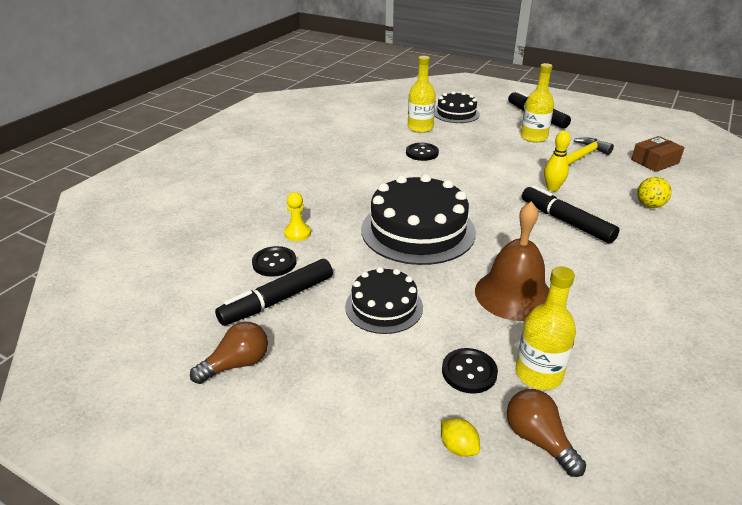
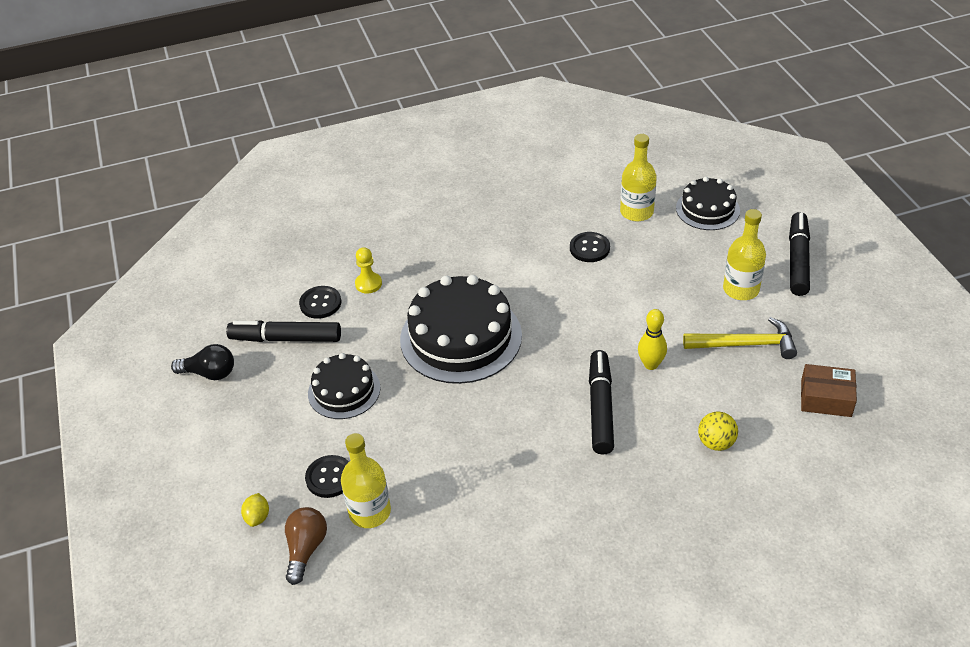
camera: 45 degrees right, 10 degrees up
(237, 364) = (210, 373): brown light bulb -> black light bulb
(514, 294) = (446, 444): brown bell -> none

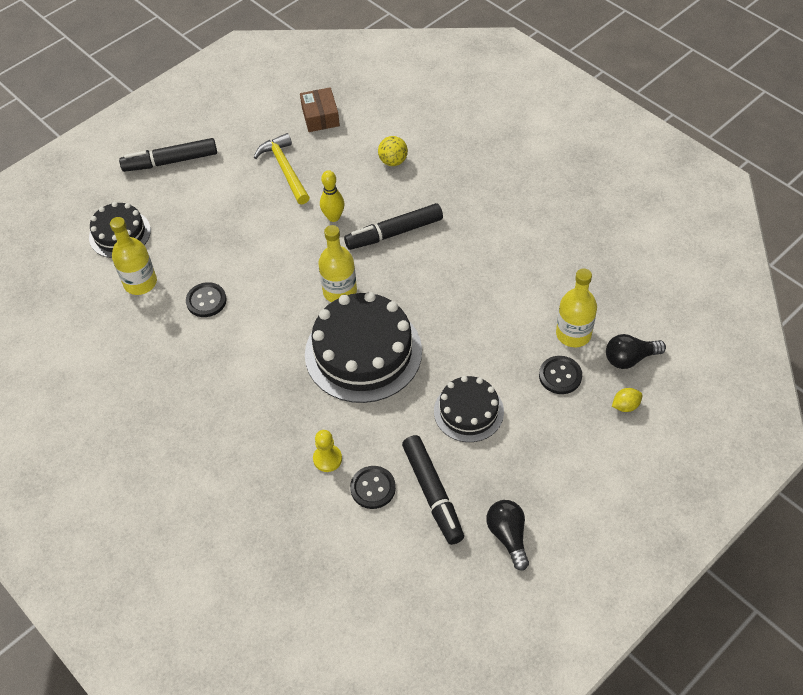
camera: 115 degrees left, 10 degrees up
(306, 549) = (630, 358): brown light bulb -> black light bulb
(741, 289) = (221, 186): yellow bottle -> yellow bottle (340, 291)

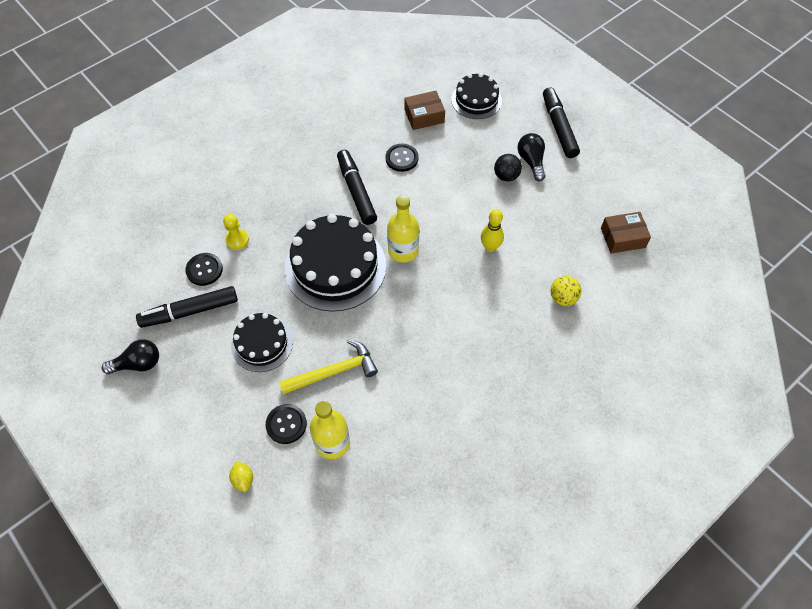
camera: 90 degrees right, 5 degrees up
(140, 283) = (424, 116): yellow bottle -> brown box
(238, 205) = (506, 176): none -> black ball
(285, 169) = (550, 210): yellow hammer -> yellow hammer (334, 372)
(394, 233) = (469, 295): black marker -> black marker (356, 191)
(630, 358) = (296, 493): black light bulb -> black light bulb (531, 161)

